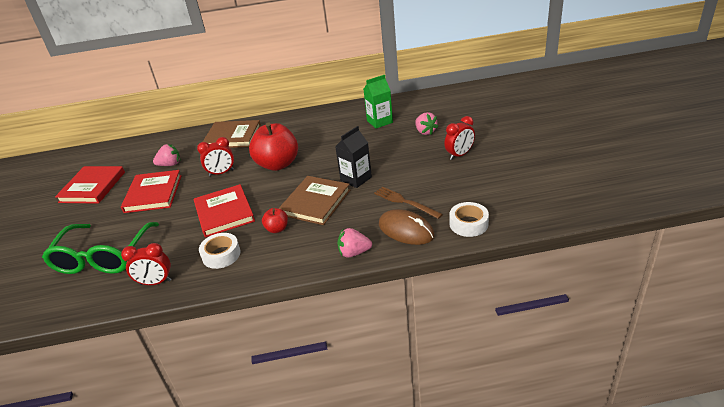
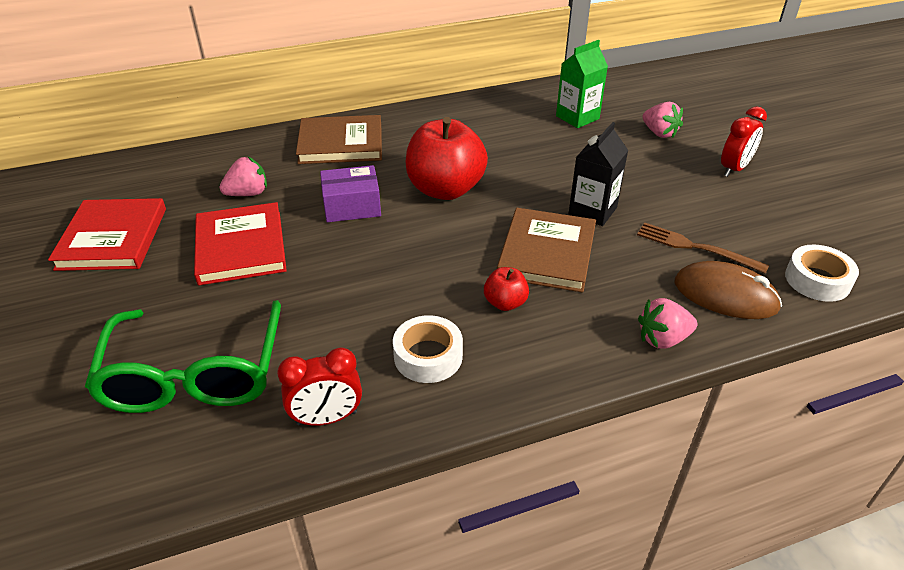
camera: 15 degrees left, 5 degrees up
(221, 173) = (352, 206): red clock -> purple box
(224, 213) = (394, 277): red book -> none

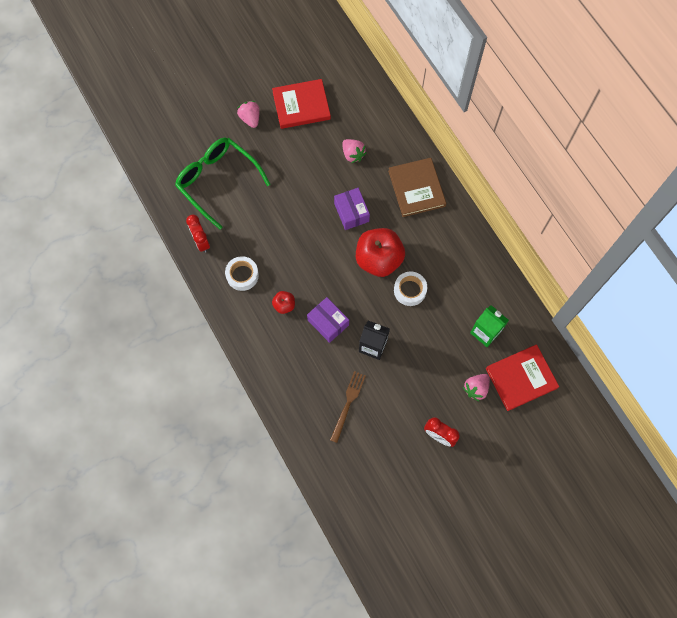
camera: 80 degrees right, 30 degrees up
(195, 374) = (217, 181): green glasses -> green glasses turned 60 degrees clockwise
(241, 247) = (305, 168): red book -> red book (521, 378)
(547, 253) = (328, 322): brown book -> purple box
(662, 339) = (270, 382): pink strawberry -> pink strawberry (250, 118)
(725, 295) = (309, 416): brown mouse -> none
(817, 280) = (330, 469): white tape -> white tape (410, 290)

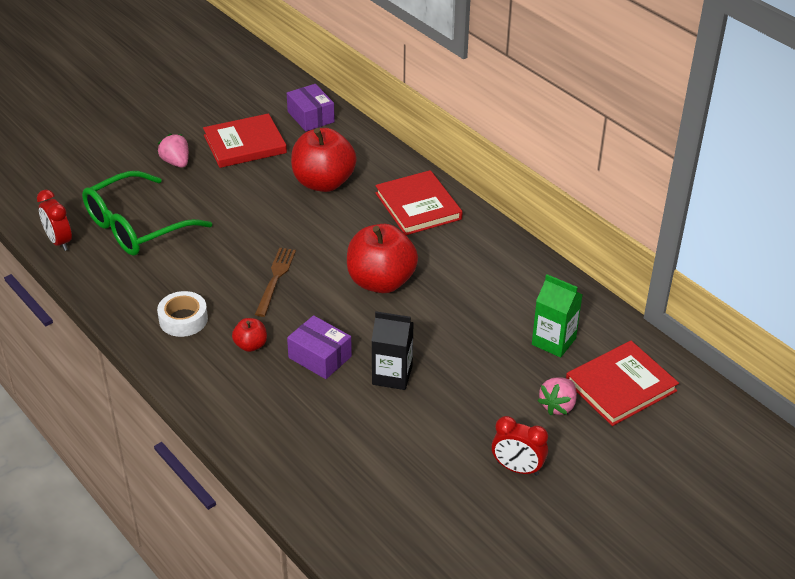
camera: 10 degrees left, 30 degrees down
(201, 242) = (118, 290): red clock -> red clock (59, 242)
(217, 181) = (136, 226): green glasses -> green glasses turned 75 degrees counterclockwise
(348, 404) = (368, 448): brown fork -> brown fork (275, 279)
(351, 212) = (332, 238): purple box -> purple box (311, 117)
(353, 154) = (323, 182): pink strawberry -> red apple
(410, 290) = (433, 309): white tape -> none
(416, 188) = (418, 206): brown book -> red book

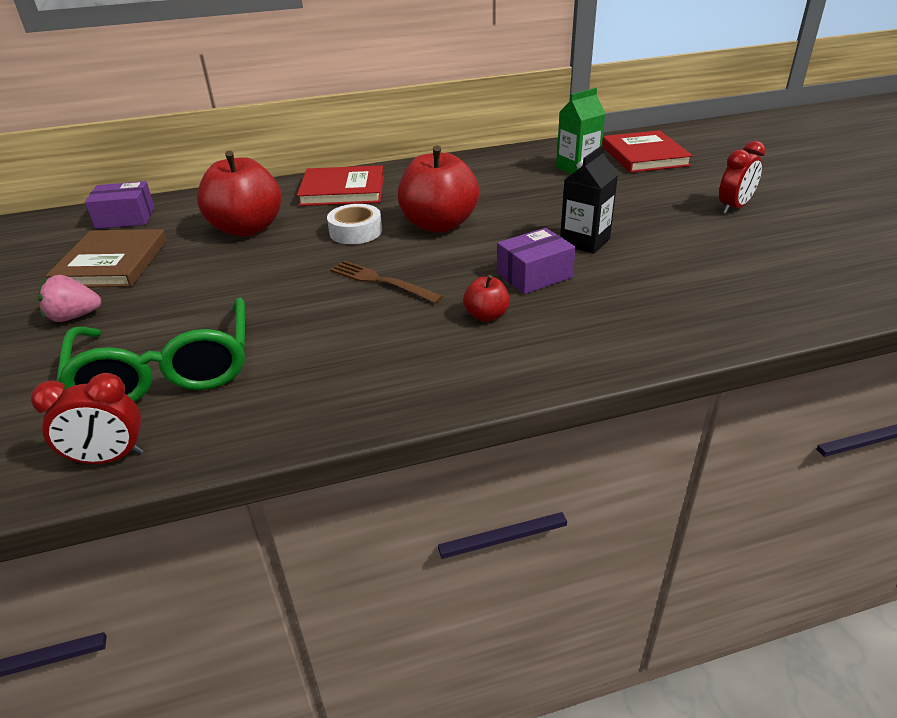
camera: 65 degrees left, 5 degrees down
(183, 319) = (401, 359): white tape -> white tape (355, 231)
(245, 144) = (112, 263): red book -> brown book
(558, 406) = (659, 180): pink strawberry -> none

